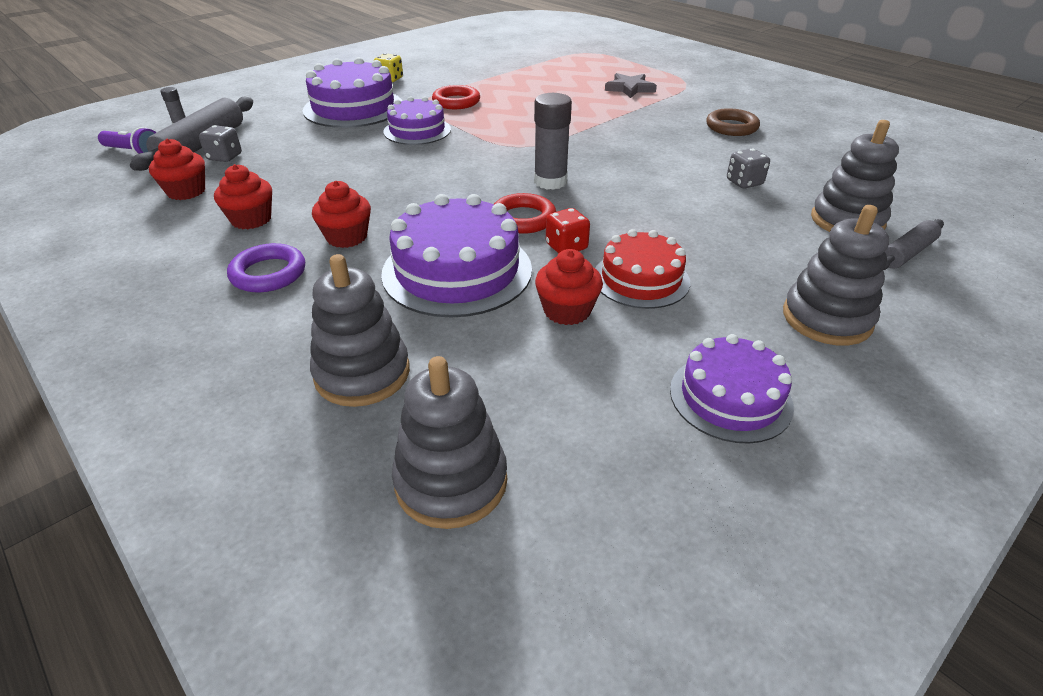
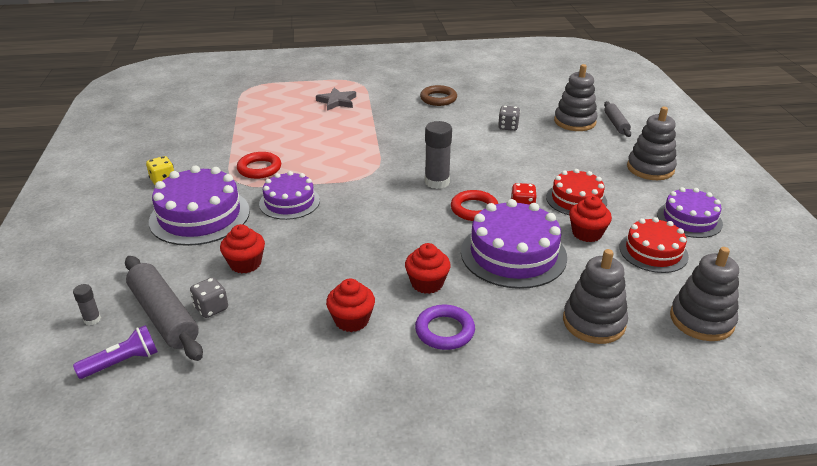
camera: 55 degrees left, 5 degrees down
(186, 191) = (257, 344): red cupcake -> red cupcake (245, 263)
(589, 382) = (653, 252): none -> red cake

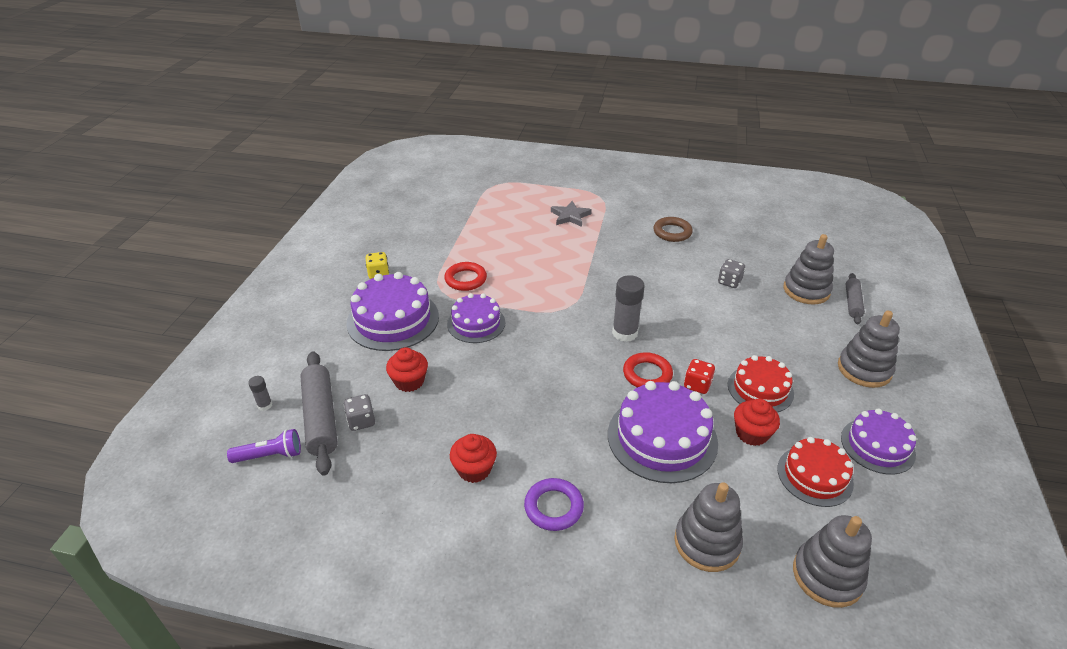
camera: 20 degrees right, 5 degrees up
(427, 283) = (561, 448): red cupcake -> none

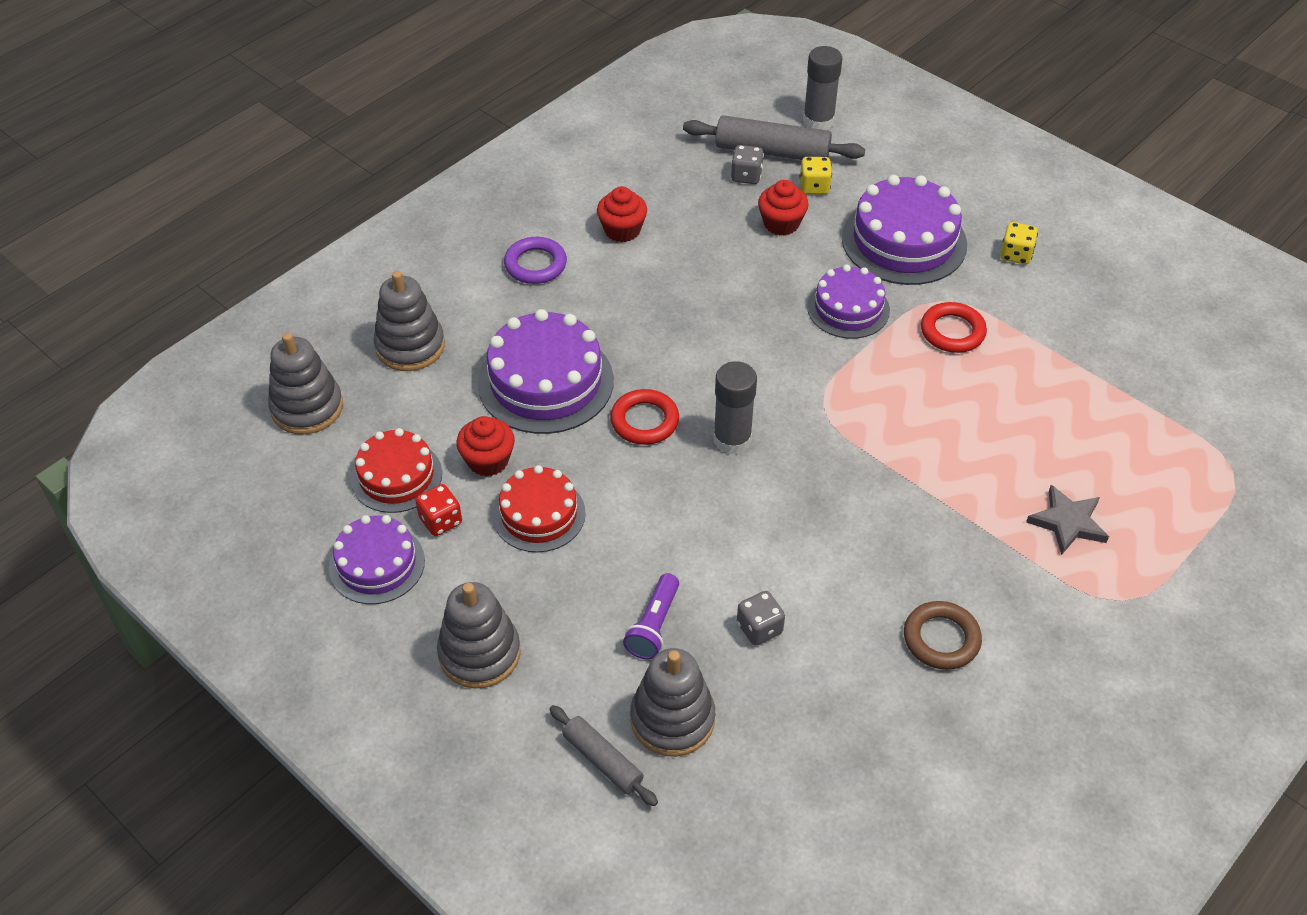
camera: 120 degrees right, 10 degrees up
(265, 405) = (818, 121): grey glue stick -> grey glue stick, size x2.00
(270, 455) = (745, 113): purple flashlight -> purple flashlight (654, 626)
(356, 379) = (814, 187): none -> yellow dice
(697, 385) = (592, 457): red dice -> red dice (441, 521)

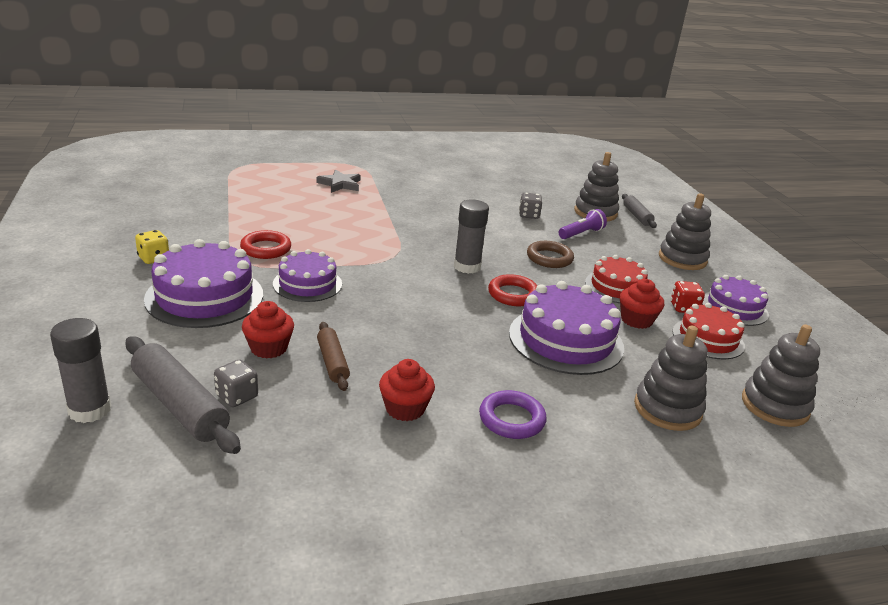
camera: 150 degrees left, 20 degrees down
(719, 239) = (332, 362): none -> brown rolling pin
(814, 187) = (199, 359): yellow dice -> none
(941, 639) = (449, 186): brown ring -> brown ring (549, 258)

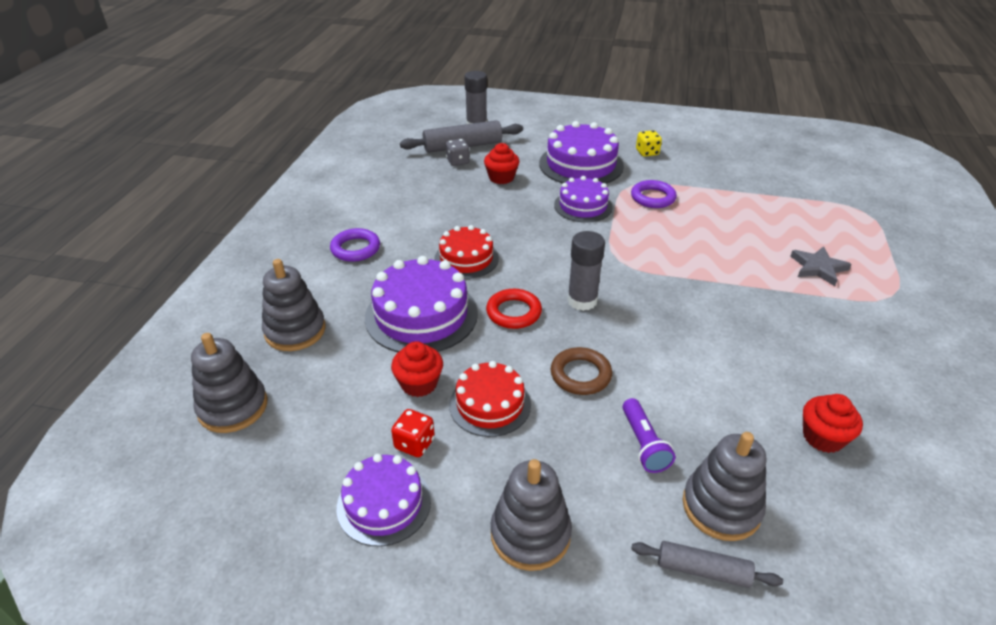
camera: 120 degrees right, 10 degrees up
(266, 249) = (653, 198): red ring -> purple ring
(332, 362) = (470, 196): brown rolling pin -> none
(405, 408) = (401, 211): red cupcake -> red cupcake (823, 437)
(528, 215) = (715, 410): grey dice -> none
(708, 338) = (351, 426): red cake -> red cake (466, 258)

